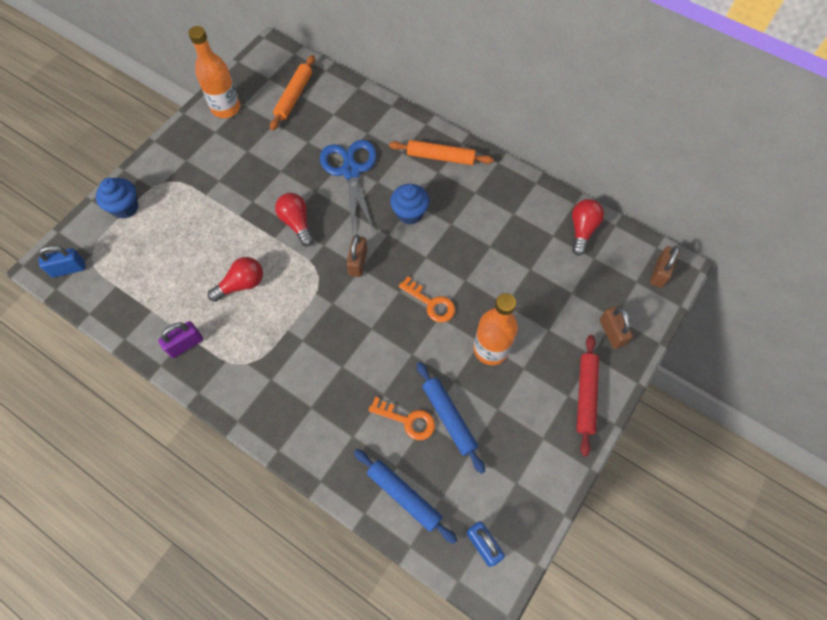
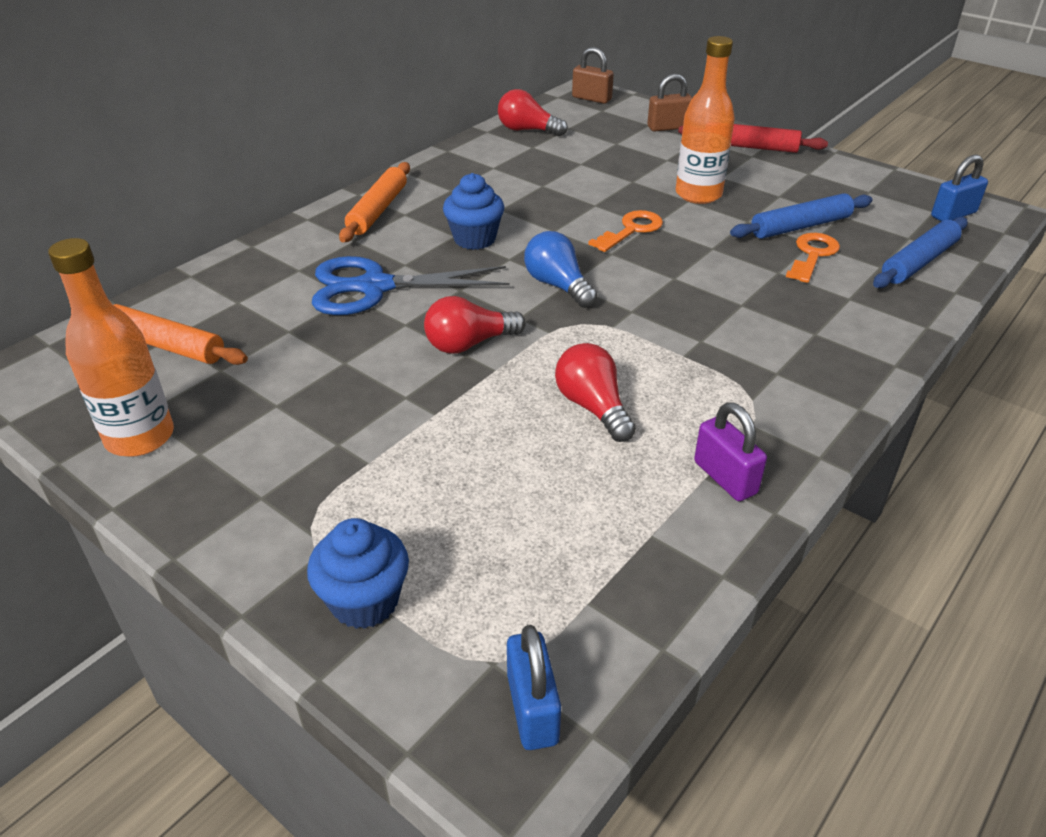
camera: 85 degrees left, 25 degrees down
(358, 262) = (558, 285): brown padlock -> blue light bulb

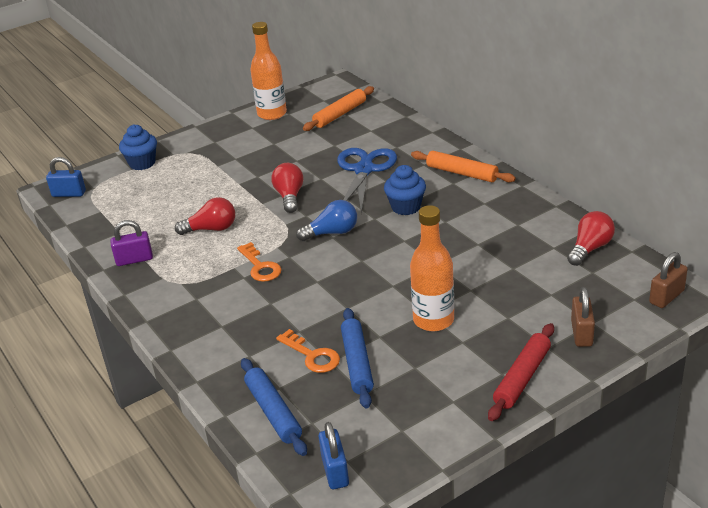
camera: 110 degrees right, 5 degrees down
(631, 230) = (389, 274): orange key -> orange key (260, 266)

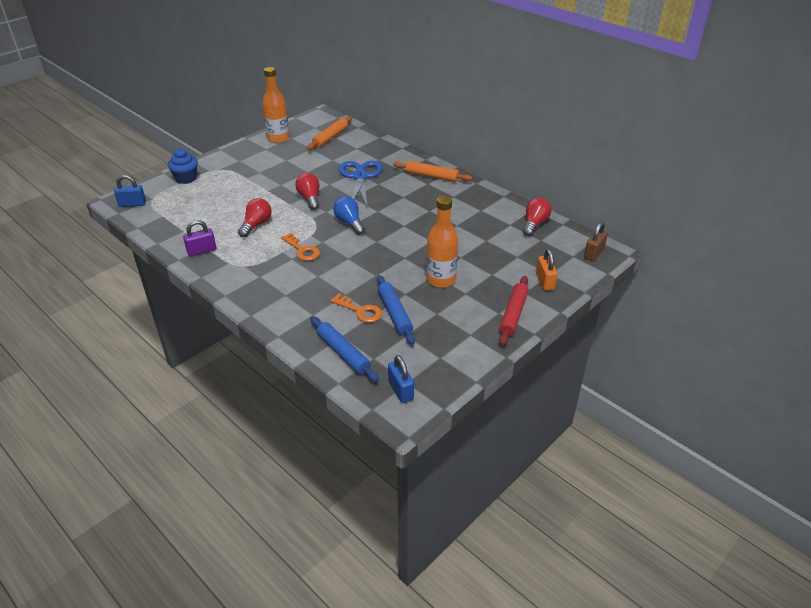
camera: 15 degrees left, 5 degrees up
(211, 229) = (256, 225): red light bulb -> red light bulb turned 45 degrees counterclockwise
(332, 233) = (349, 223): blue light bulb -> blue light bulb turned 90 degrees counterclockwise
(406, 207) = (398, 202): blue cupcake -> none
(581, 333) = (545, 281): brown padlock -> orange padlock

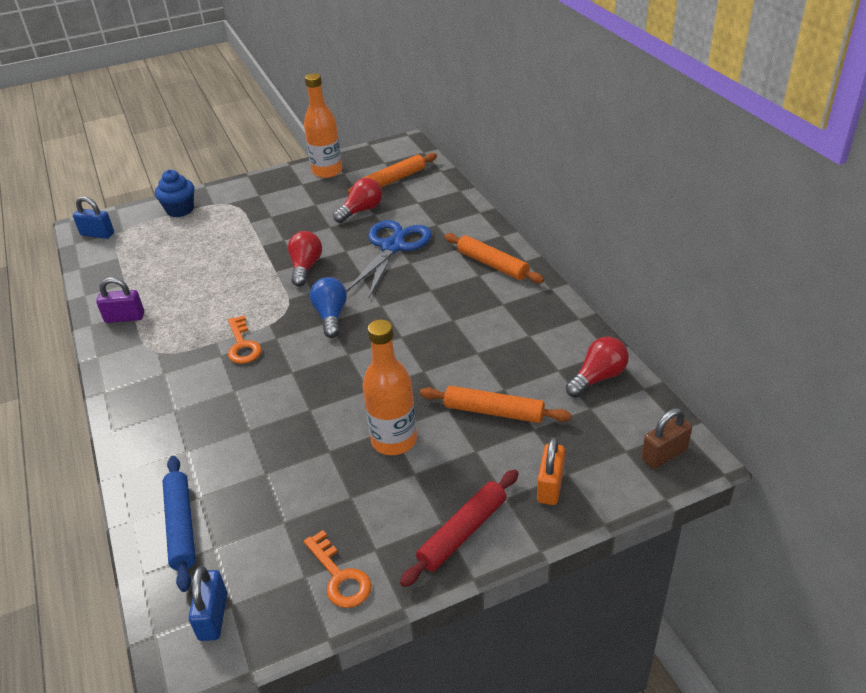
camera: 25 degrees right, 0 degrees up
(256, 225) = (213, 293): red light bulb -> red light bulb (361, 210)
(360, 311) = (250, 462): orange key -> orange key (340, 576)
(395, 313) = (292, 480): blue rolling pin -> none
(488, 253) = (493, 411): none -> orange rolling pin

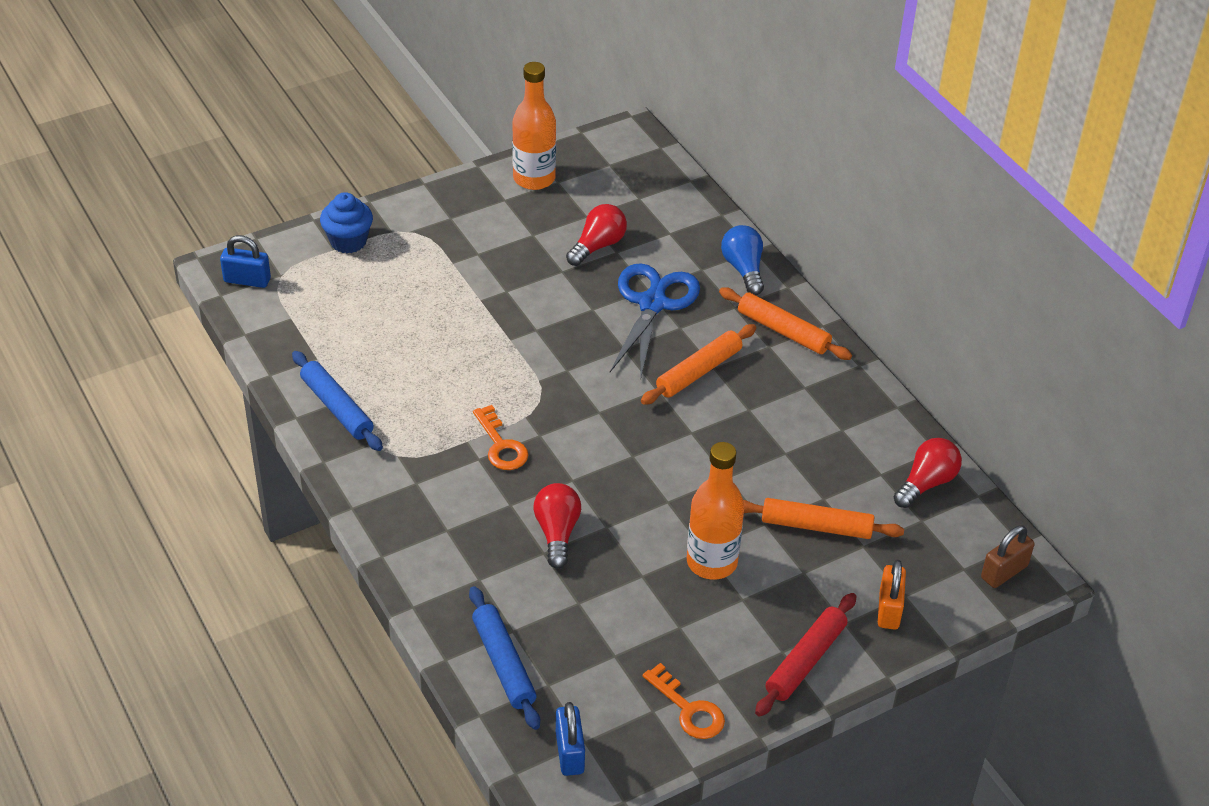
camera: 10 degrees left, 5 degrees up
(125, 317) = (337, 408): purple padlock -> blue rolling pin
(305, 267) = (547, 334): red light bulb -> red light bulb (557, 533)
(331, 316) = (599, 405): blue light bulb -> blue light bulb (743, 269)
(393, 180) = (629, 196): orange rolling pin -> orange rolling pin (698, 371)

